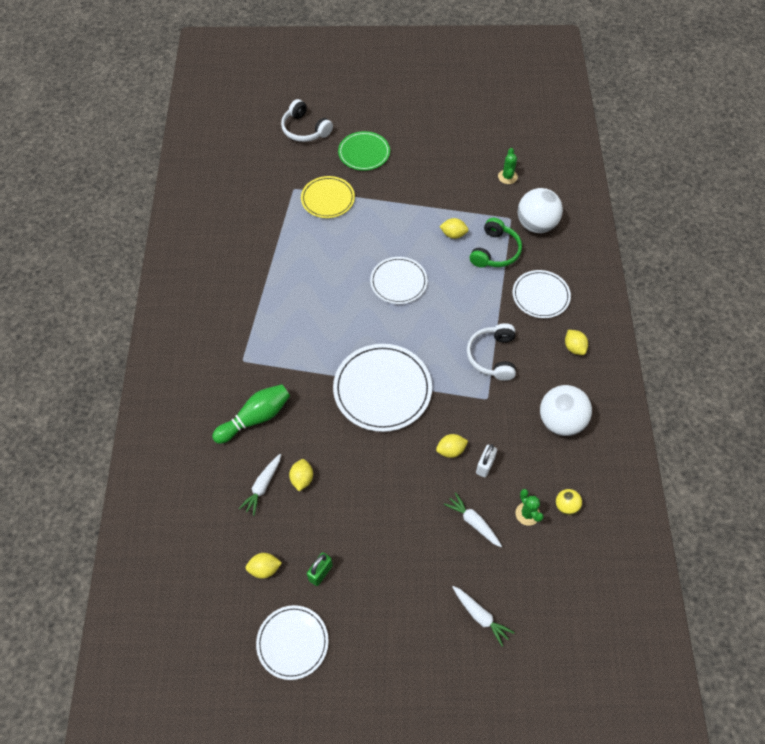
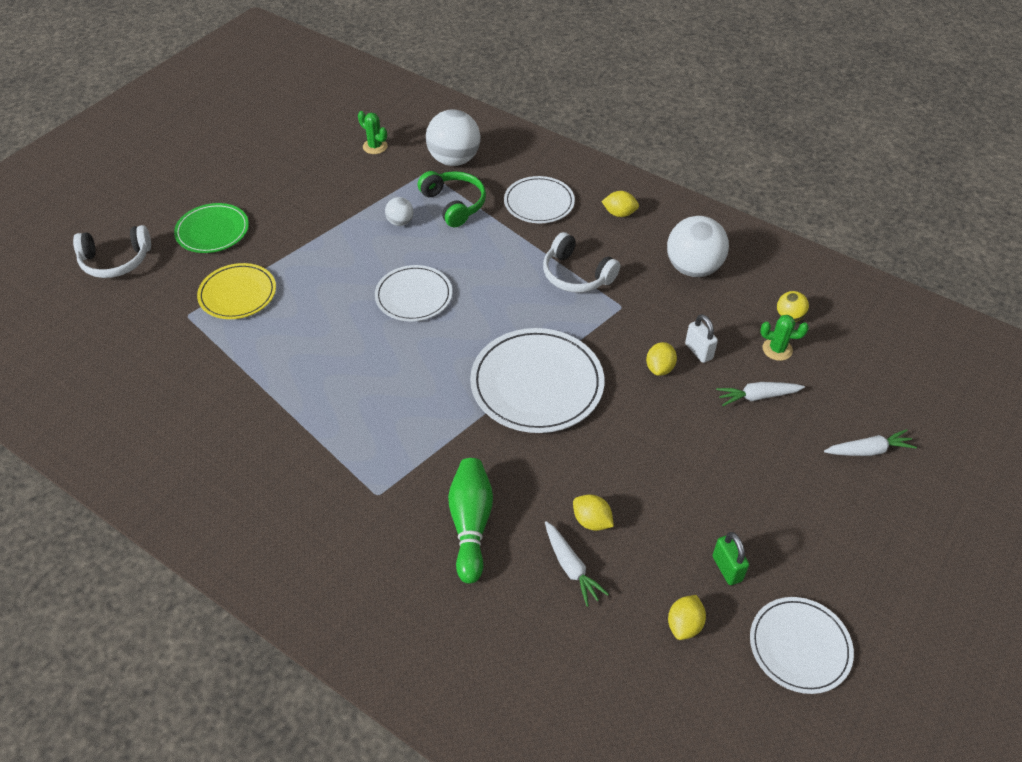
camera: 55 degrees left, 10 degrees down
(453, 234) = (400, 222): yellow lemon -> white ball

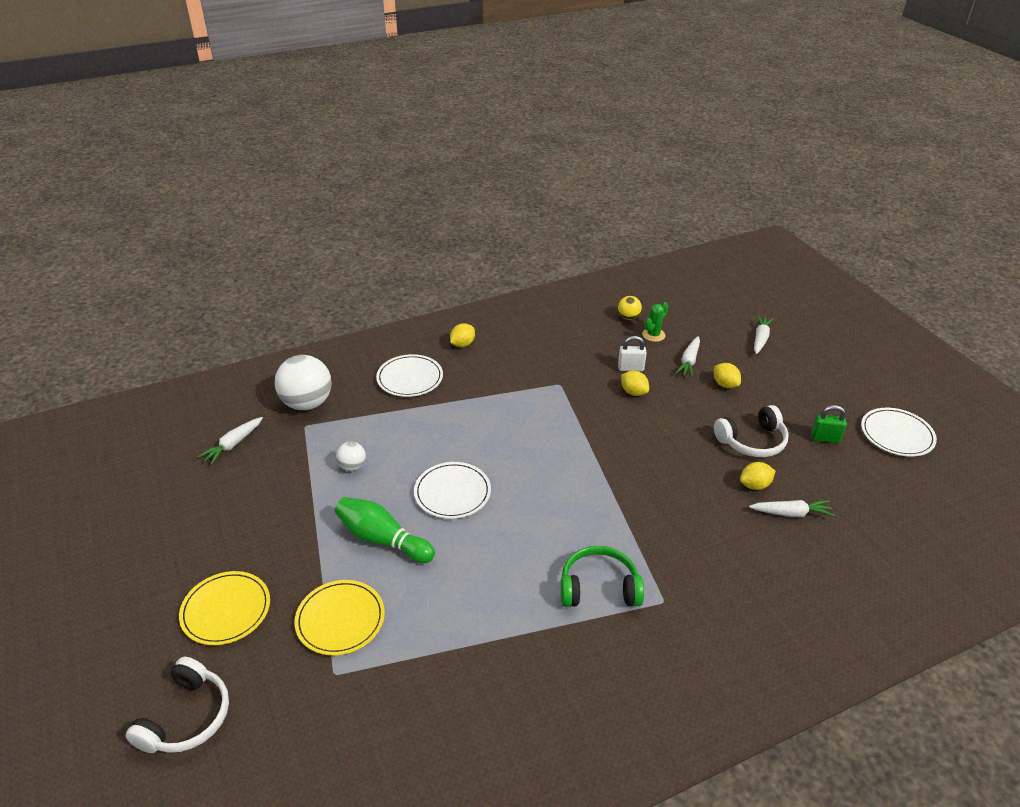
camera: 60 degrees left, 10 degrees down
(212, 231) = (226, 610): green plate -> yellow plate
(375, 146) = (233, 444): green cactus -> white carrot
(454, 204) = (363, 425): green headphones -> green headphones (599, 588)
(471, 525) = (725, 553): green bowling pin -> green bowling pin (382, 539)
(537, 383) = (605, 459): white plate -> none
(576, 275) = (508, 392): white headphones -> white headphones (752, 441)
(684, 625) = (862, 478): yellow lemon -> yellow lemon (725, 384)
(693, 268) = (550, 336): white ball -> none

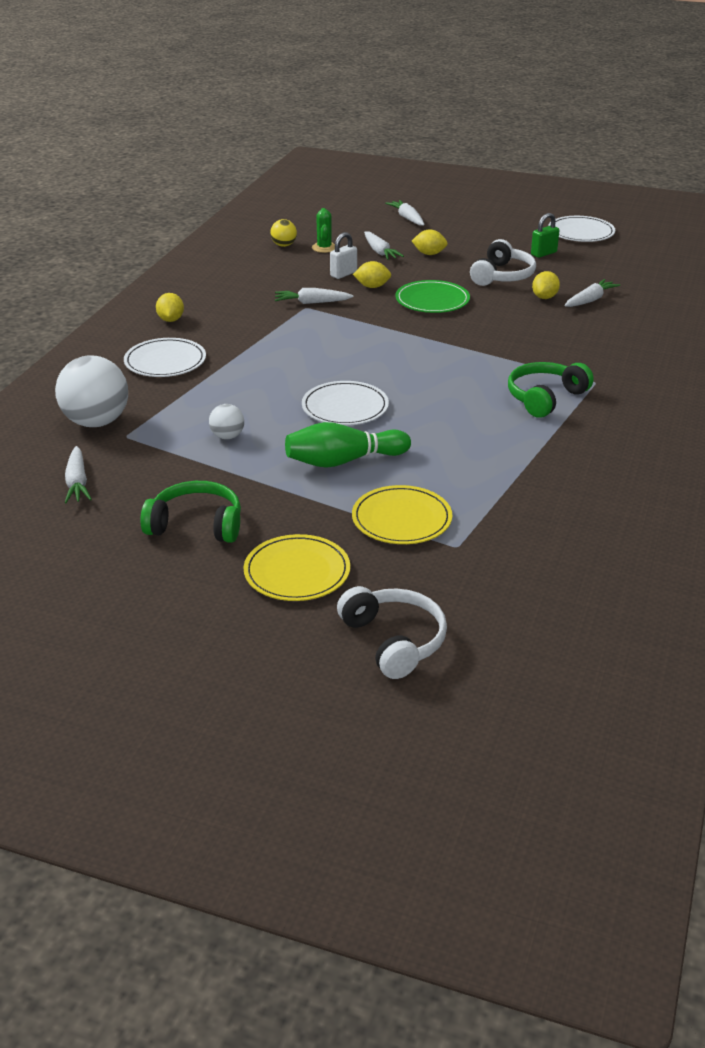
camera: 45 degrees left, 5 degrees down
(236, 526) = (196, 525): none -> green headphones
(569, 382) = (312, 303): none -> white carrot
(658, 432) = (432, 300): none -> green plate

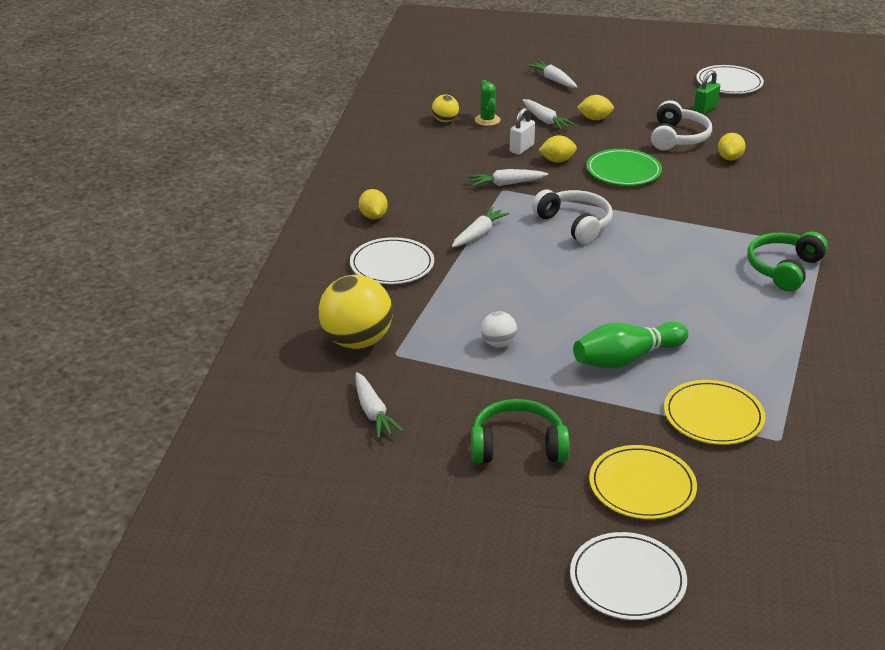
camera: 10 degrees left, 0 degrees up
(96, 422) = (357, 341): white ball -> yellow ball
(345, 407) = (598, 298): white plate -> white plate (627, 579)
(394, 641) = (771, 549): white headphones -> white headphones (575, 224)
(590, 300) = (774, 157): white carrot -> white carrot (479, 234)

